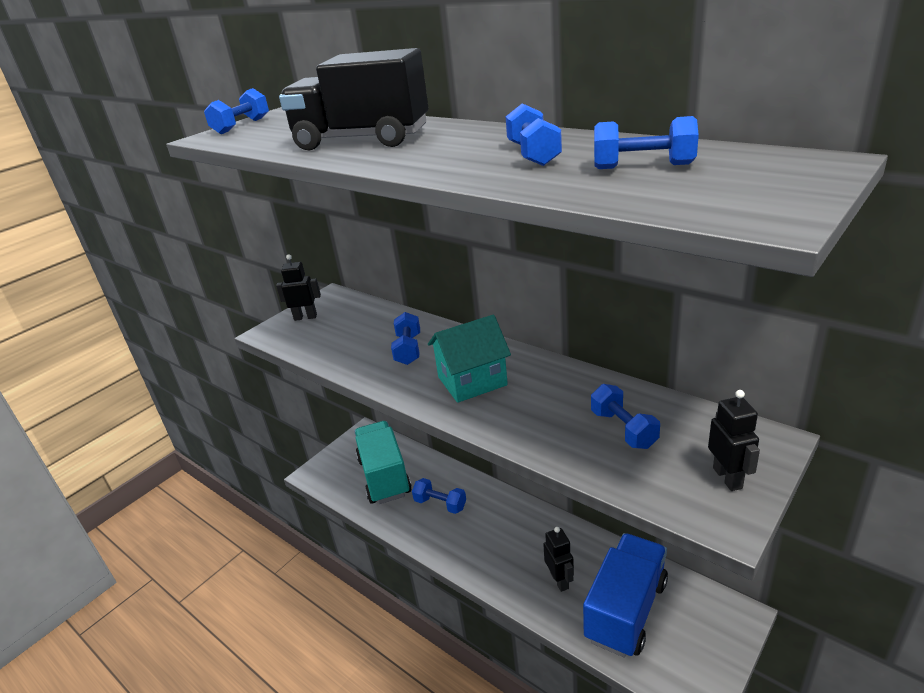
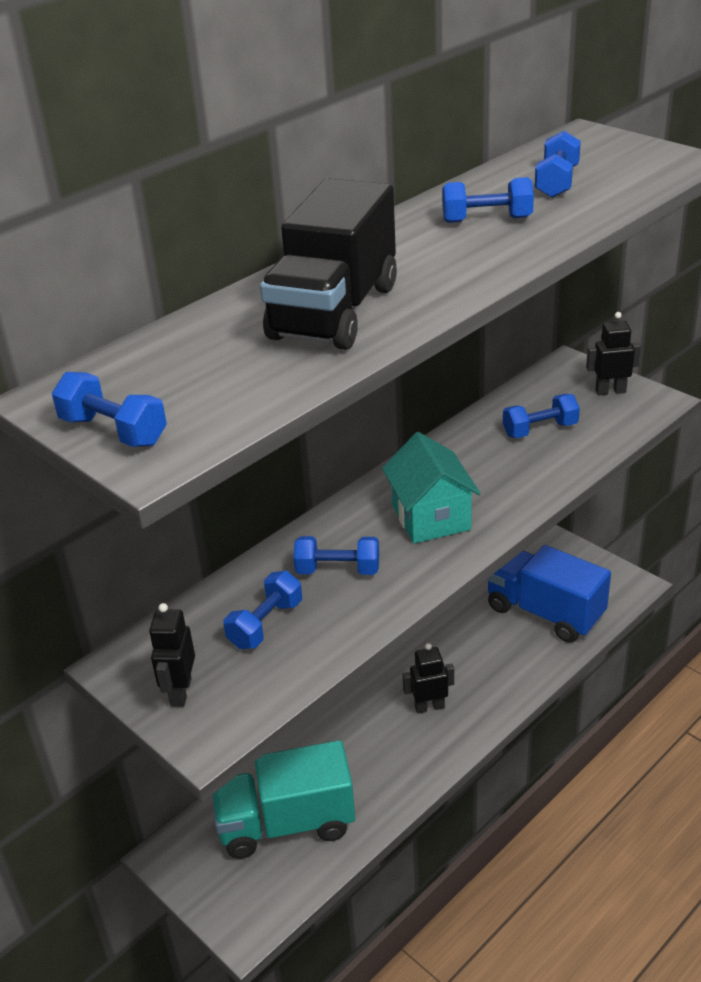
camera: 85 degrees left, 5 degrees up
(440, 504) = (362, 756): blue dumbbell -> blue dumbbell (265, 624)
(559, 580) = (503, 654): black robot -> black robot (429, 707)

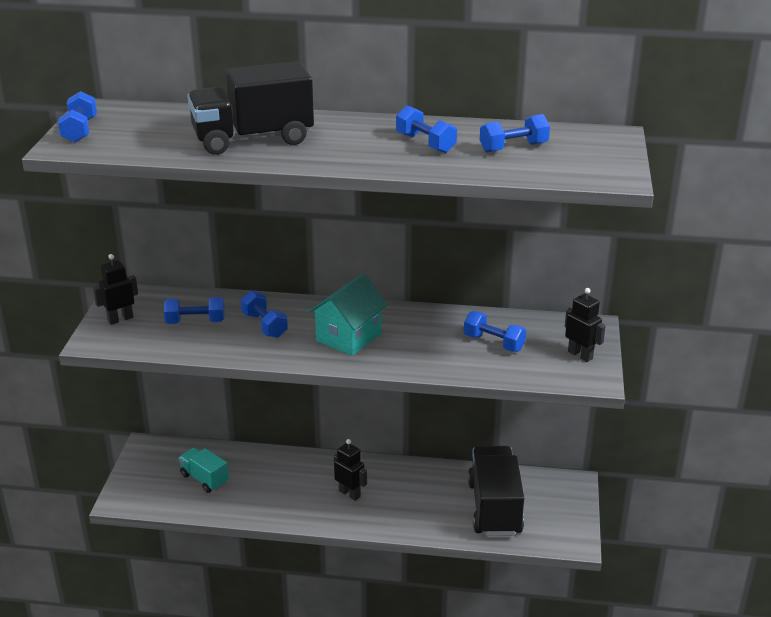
camera: 50 degrees right, 5 degrees down
(286, 823) = (204, 479): turquoise truck -> turquoise truck, size x0.55
(544, 612) = (494, 508): blue truck -> black truck

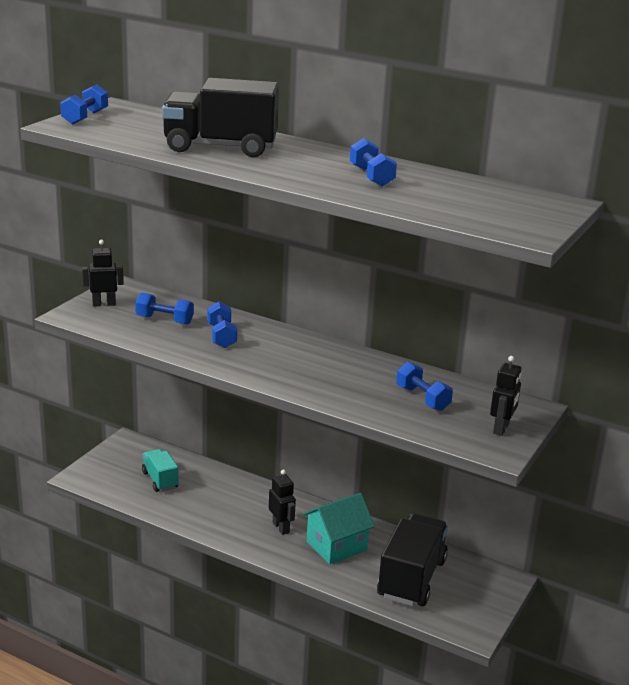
camera: 20 degrees right, 5 degrees down
(348, 337) = (289, 362): turquoise house -> turquoise house (336, 546)
(513, 148) = (452, 194): blue dumbbell -> none
(580, 355) = (501, 428): black robot -> black robot turned 45 degrees clockwise

